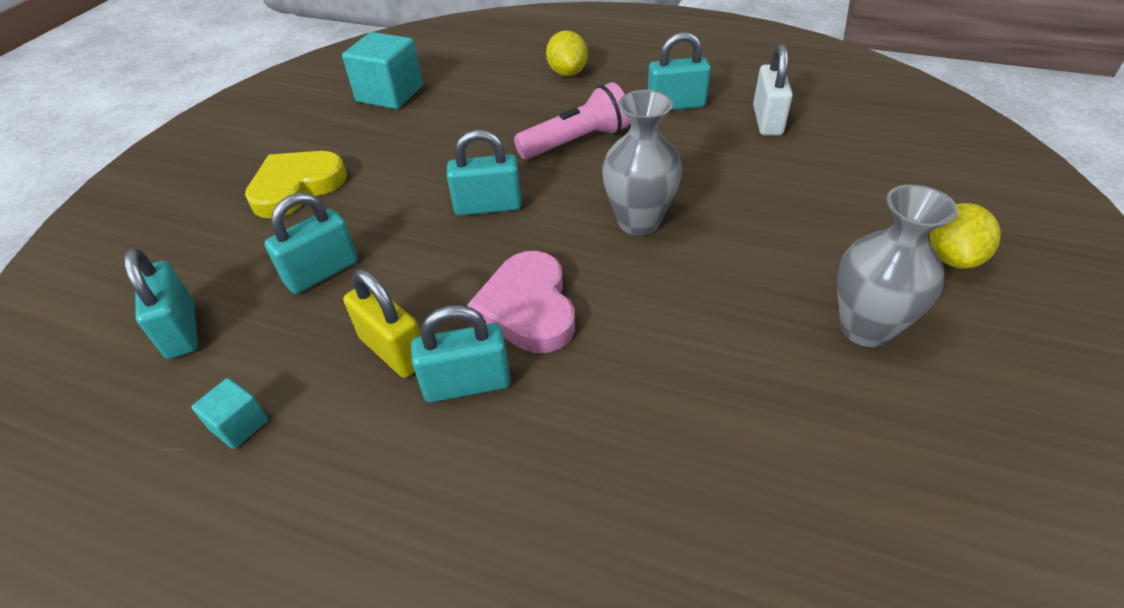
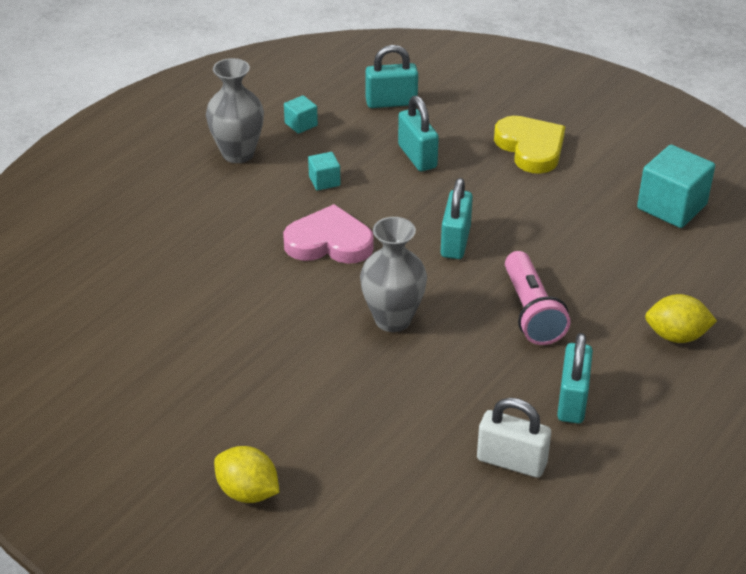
camera: 105 degrees right, 5 degrees down
(393, 350) = (324, 181): yellow padlock -> turquoise cube
(467, 384) = (279, 206): turquoise padlock -> none
(865, 328) = (212, 400): grey vase -> grey vase (238, 153)

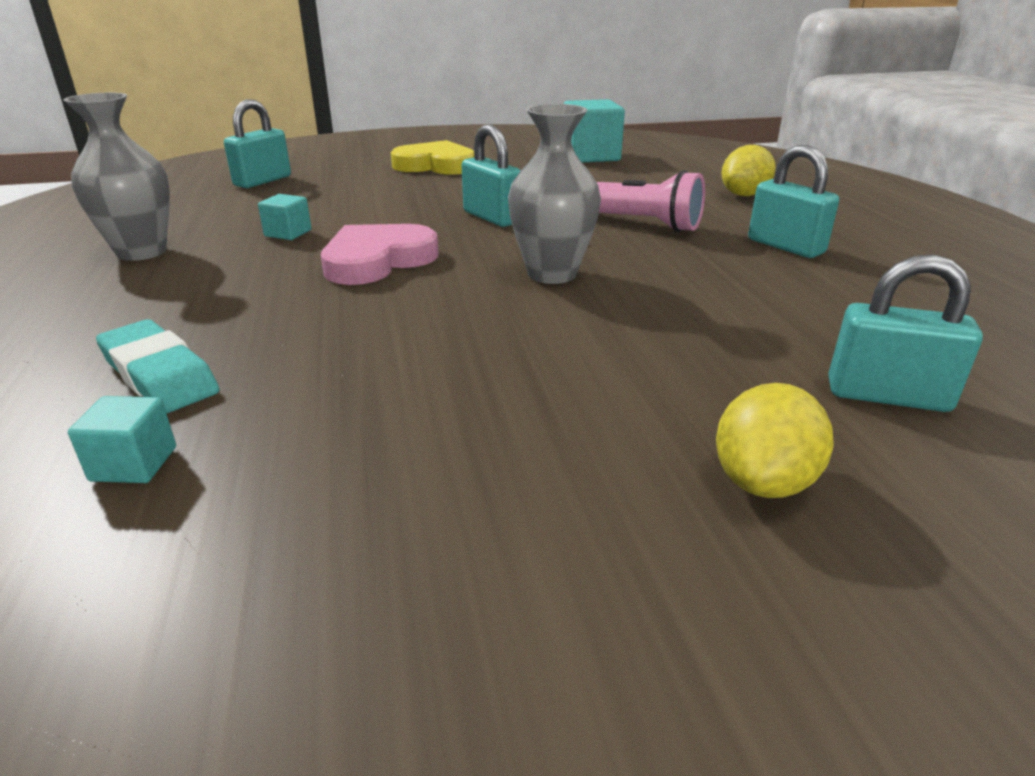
camera: 50 degrees left, 10 degrees down
(143, 266) = (159, 374): none -> turquoise eraser
(248, 492) = (763, 482): yellow lemon -> yellow lemon turned 45 degrees counterclockwise
(301, 124) = (188, 215): turquoise cube -> turquoise cube (134, 464)
(417, 156) = (352, 195): turquoise padlock -> turquoise padlock (887, 396)
(511, 461) = (854, 296): white padlock -> none

